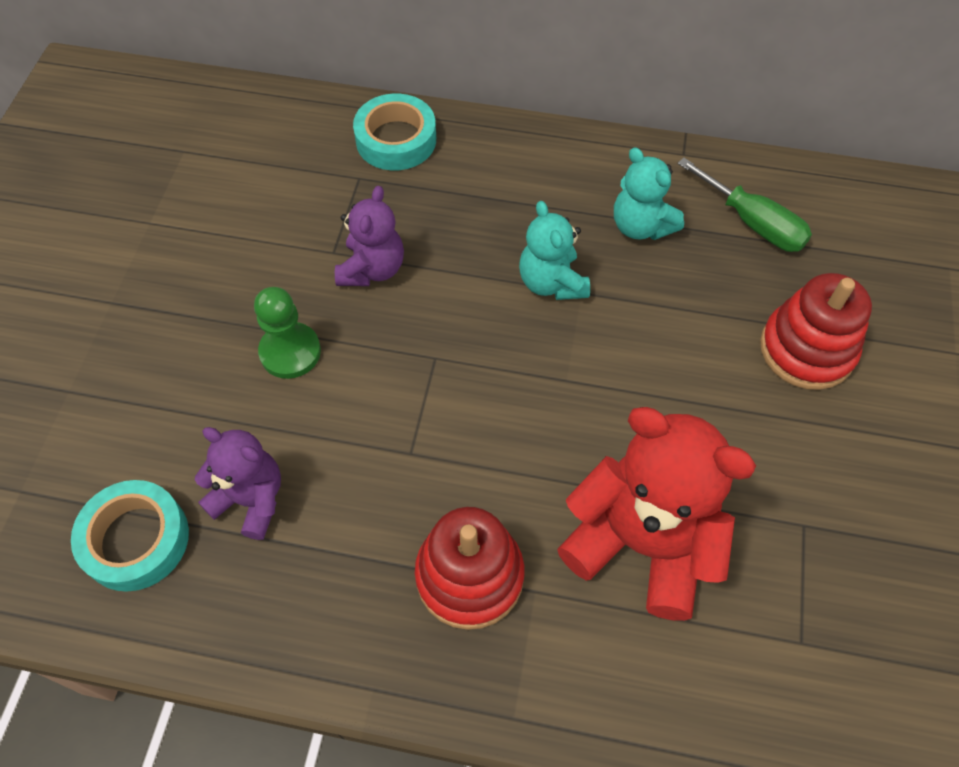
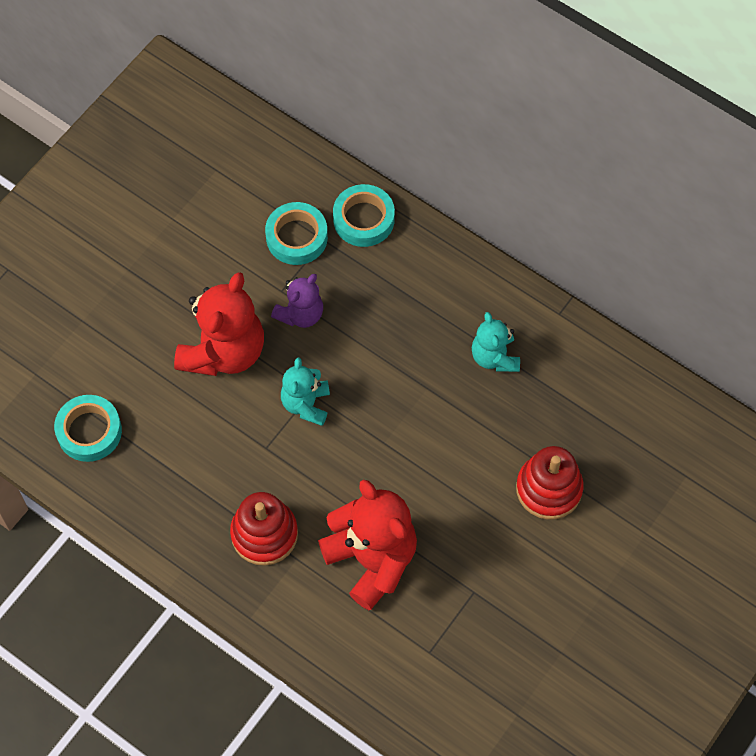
camera: 25 degrees right, 5 degrees up
(251, 499) = (162, 436): purple teddy bear -> none
(290, 352) = (223, 351): green pawn -> red teddy bear
(323, 186) = (296, 237): none -> turquoise tape
(551, 282) = (411, 373): turquoise teddy bear -> turquoise teddy bear (306, 404)
(753, 223) = (573, 387): green screwdriver -> none

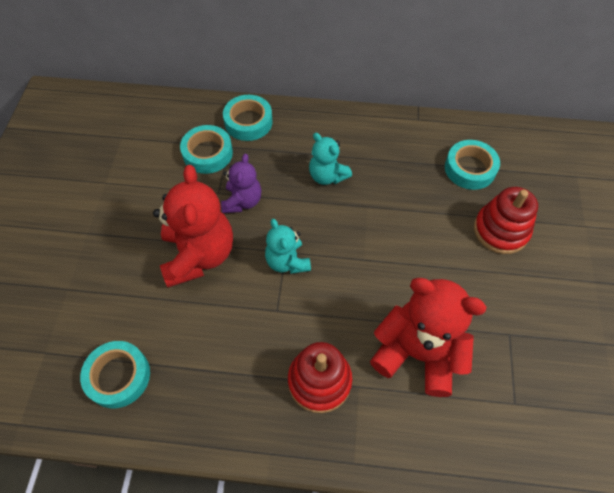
camera: 30 degrees left, 5 degrees down
(494, 357) = (398, 164): turquoise teddy bear -> turquoise teddy bear (327, 176)
(571, 404) = (470, 168): none -> turquoise tape

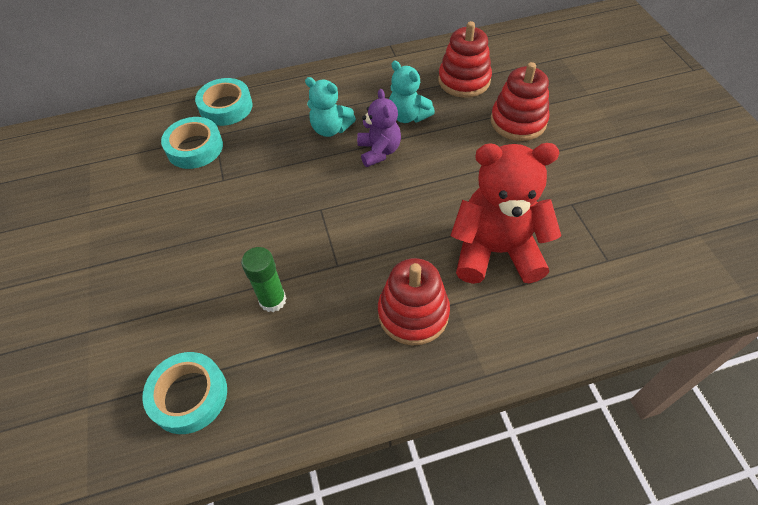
camera: 20 degrees left, 5 degrees down
(199, 255) = (228, 244): red teddy bear -> none
(212, 321) = (272, 300): none -> green glue stick
(242, 201) = (253, 179): purple teddy bear -> purple teddy bear (379, 151)
(287, 261) = (326, 217): turquoise teddy bear -> turquoise teddy bear (408, 116)
(470, 168) = (464, 80): turquoise tape -> red stacking toy

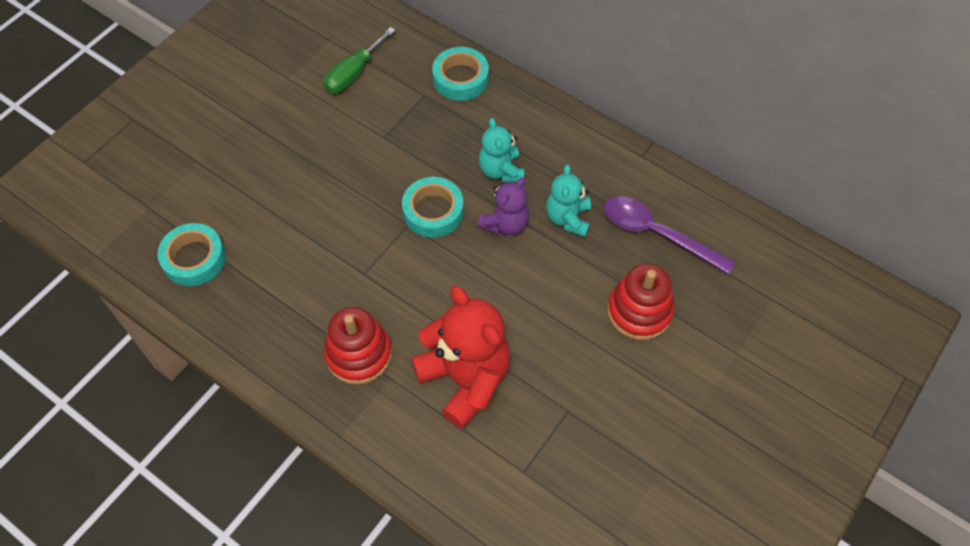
camera: 50 degrees right, 5 degrees up
(141, 165) = (353, 73): none -> green screwdriver
(195, 148) = (399, 93): turquoise tape -> turquoise tape (433, 211)
(272, 300) = (301, 253): green glue stick -> none
(464, 80) = (657, 234): red stacking toy -> purple spoon

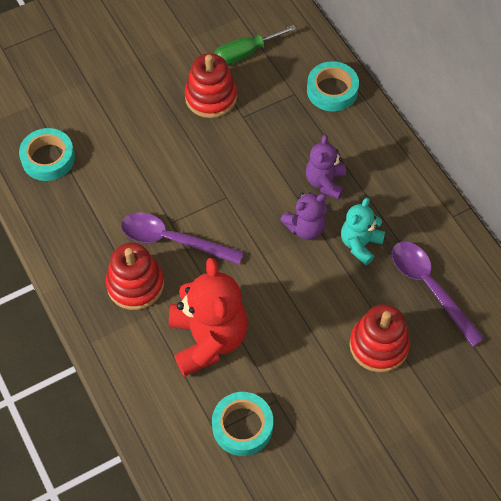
camera: 25 degrees right, 0 degrees up
(340, 130) = (211, 97): none -> red stacking toy
(375, 291) = (172, 240): none -> purple spoon
(433, 211) = (251, 194): turquoise tape -> turquoise tape (242, 426)
(501, 170) = (325, 182): turquoise teddy bear -> purple teddy bear

